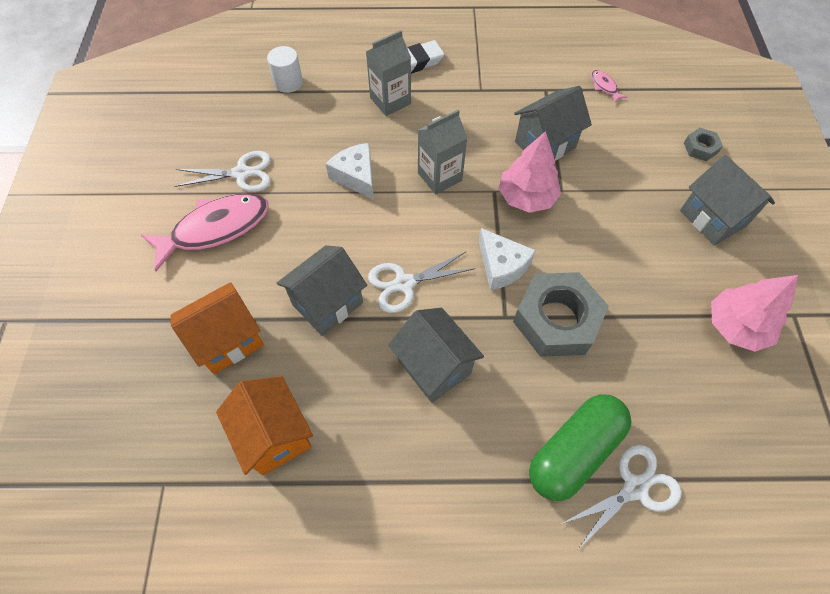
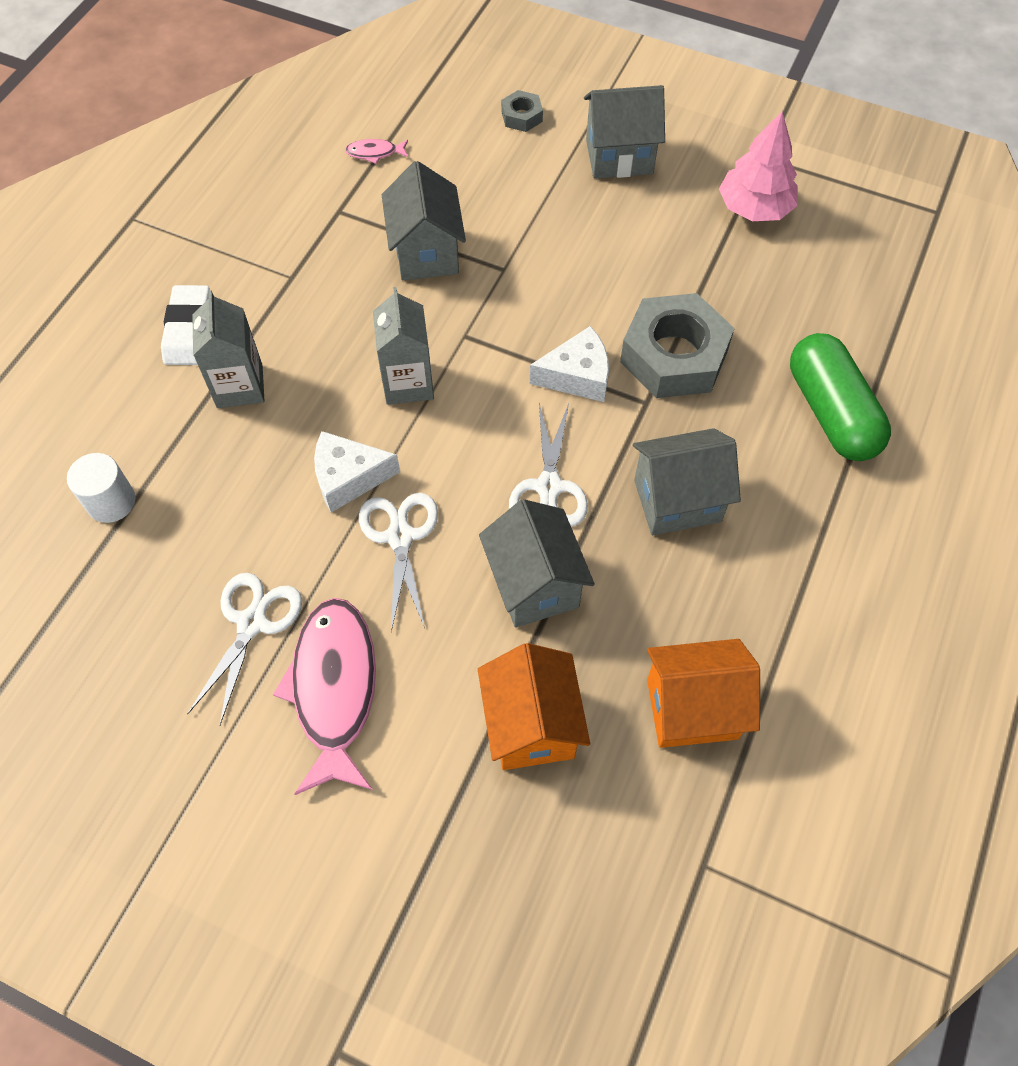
camera: 65 degrees left, 0 degrees up
(526, 197) = (494, 307): pink tree -> none
(635, 488) = (887, 379): white scissors -> white scissors (400, 537)

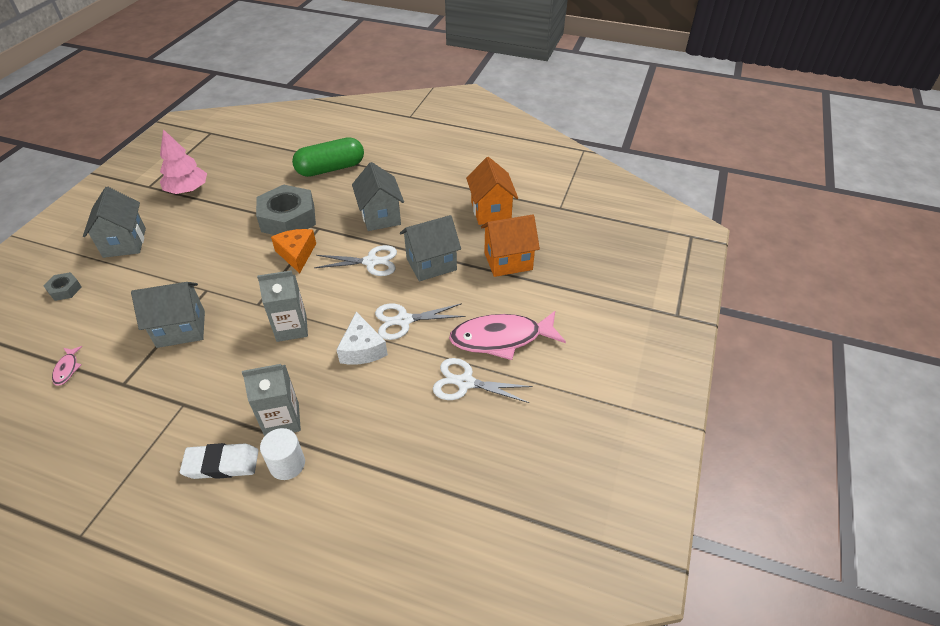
camera: 95 degrees left, 15 degrees down
(111, 502) = (378, 483): white cylinder -> white cylinder (287, 464)
(577, 376) = (296, 254): white cheese -> orange cheese

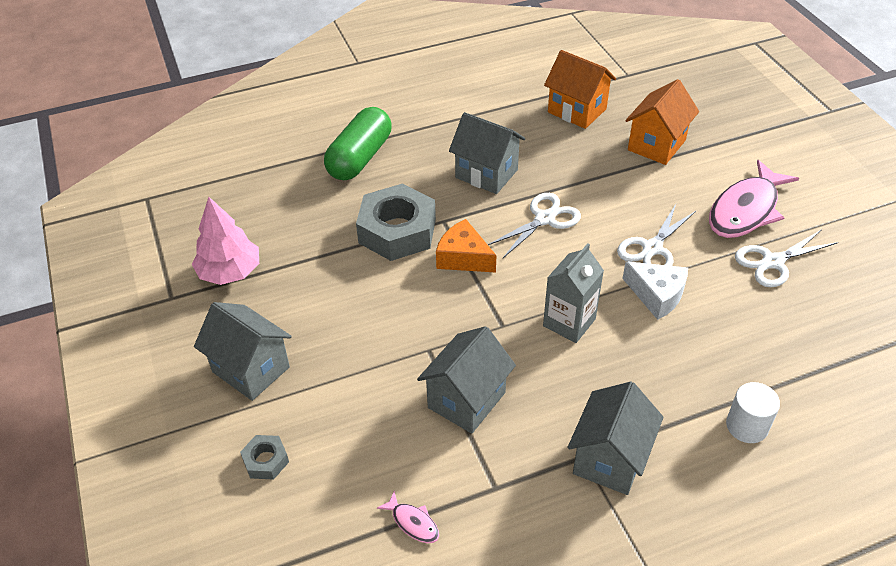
camera: 40 degrees left, 0 degrees up
(221, 464) = (697, 470): white eraser -> none
(282, 420) = (687, 398): grey carton -> none
(431, 264) = (599, 187): grey house -> grey house (610, 459)

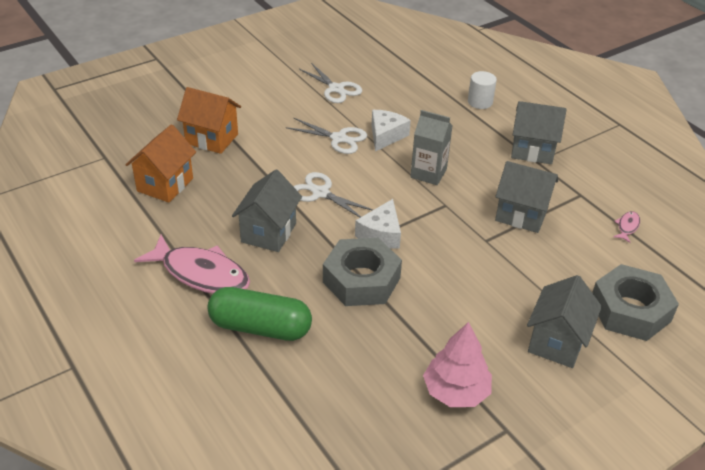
camera: 105 degrees left, 5 degrees down
(266, 461) = (630, 310): grey nut -> grey nut, size x2.19
(463, 257) = (381, 234): orange cheese -> white cheese
(746, 210) = (284, 98): pink fish -> pink fish (201, 274)

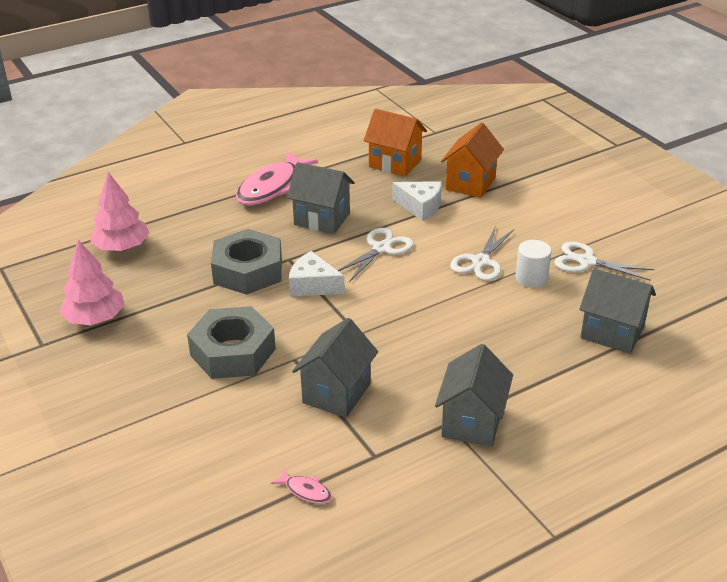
camera: 95 degrees right, 5 degrees down
(260, 327) = (202, 217): green capsule -> none
(322, 392) = (122, 247): none -> pink tree
(336, 89) = (586, 262): white scissors -> white scissors turned 60 degrees clockwise
(386, 135) = (491, 296): white cheese -> white cheese (420, 206)
(428, 173) = (417, 325): grey carton -> none
(480, 102) = (585, 384): white cylinder -> white cylinder (531, 278)
(557, 342) = (131, 392): grey house -> grey house (612, 333)
(630, 310) = (160, 461): grey nut -> grey nut (233, 352)

